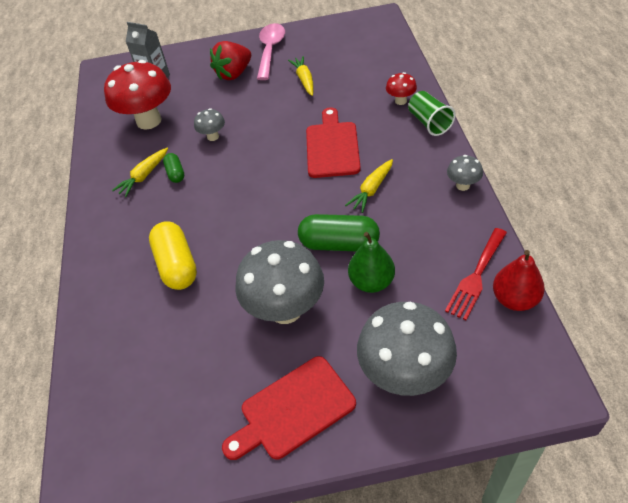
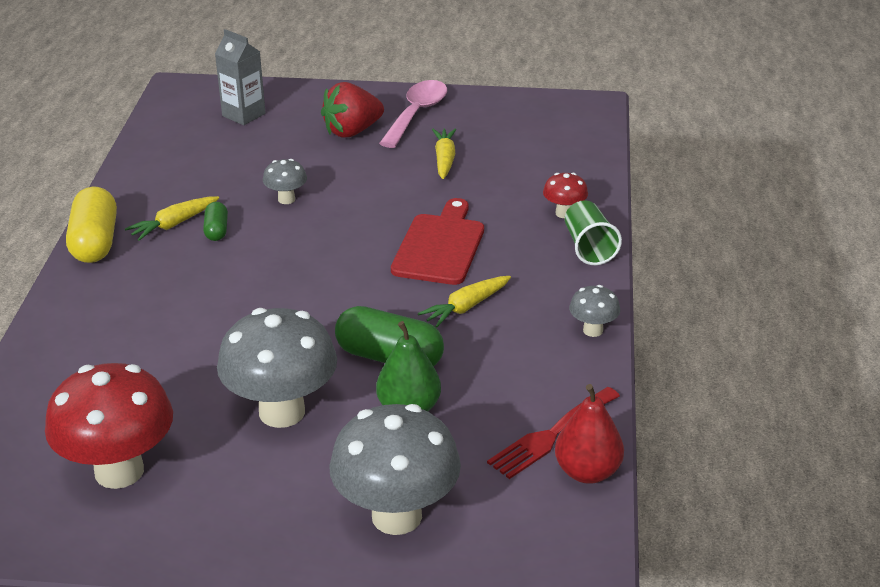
camera: 10 degrees right, 15 degrees down
(149, 121) = (211, 162): red mushroom -> red mushroom (119, 471)
(177, 265) = (168, 332): yellow capsule -> yellow capsule (95, 242)
(293, 410) = (237, 517): red cutting board -> none

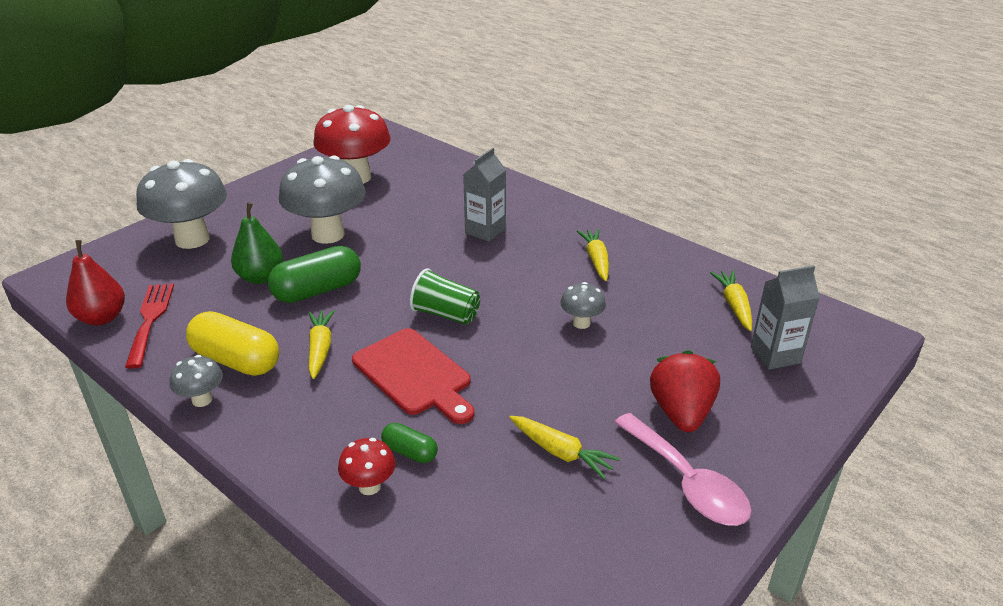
camera: 125 degrees right, 0 degrees up
(95, 242) = (604, 224): yellow capsule -> yellow capsule (236, 360)
(174, 307) = (485, 231): none -> grey carton
(189, 144) = (734, 305): none -> yellow carrot
(216, 230) = (567, 275): green capsule -> green capsule (410, 452)
(589, 248) = (297, 468): green cup -> green cup (445, 314)

